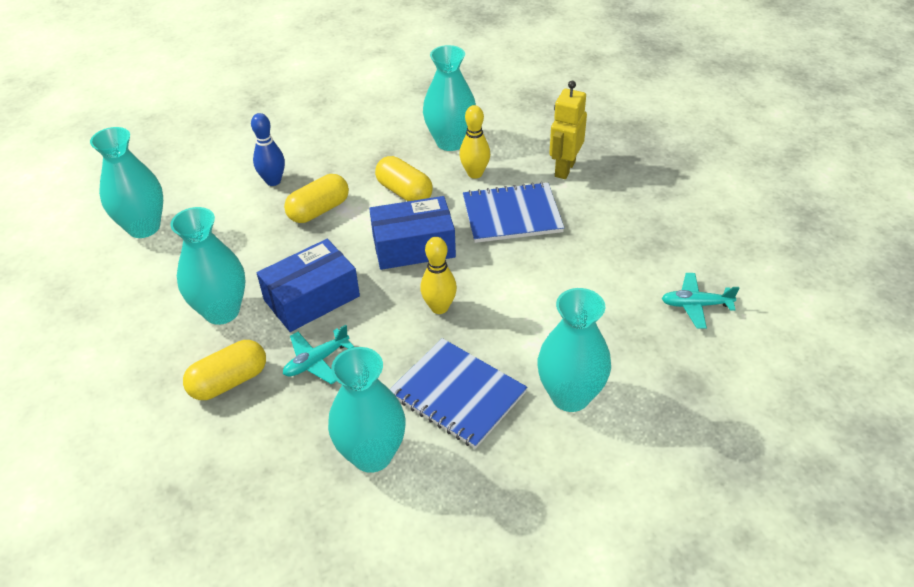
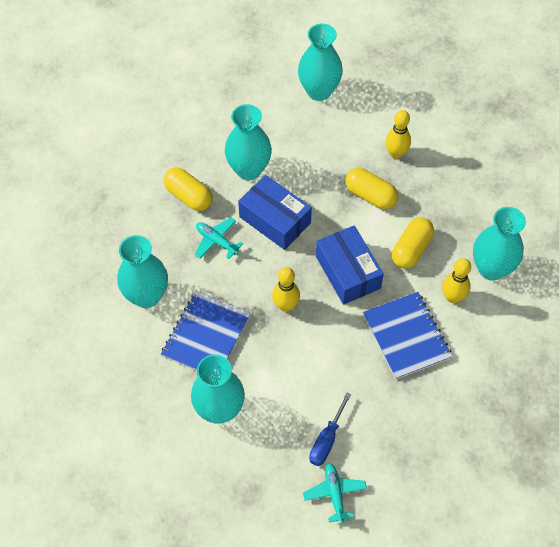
camera: 75 degrees right, 15 degrees up
(273, 181) = (396, 153): blue bowling pin -> yellow bowling pin
(564, 169) = (483, 368): yellow robot -> none
(628, 301) = (326, 440): none -> blue screwdriver

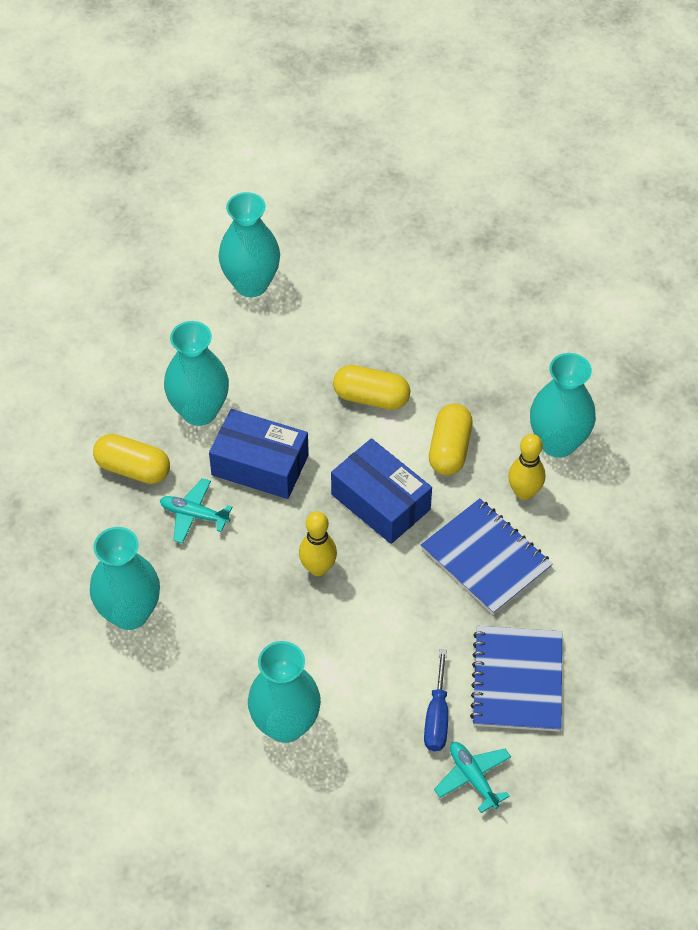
camera: 20 degrees left, 5 degrees down
(206, 335) = (230, 638): blue notebook -> blue notebook (517, 680)
(396, 153) = (382, 335): yellow bowling pin -> none

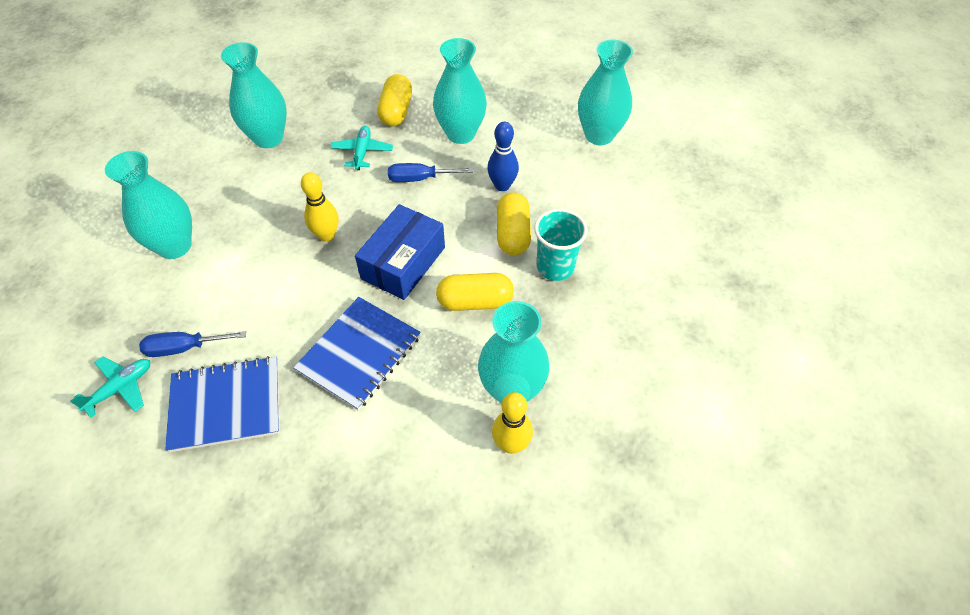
camera: 75 degrees right, 0 degrees up
(260, 465) = (420, 179): blue box -> blue screwdriver
(298, 390) = (502, 186): none -> blue bowling pin
(426, 373) = (555, 267): none -> turquoise cup
(524, 492) = (443, 371): yellow bowling pin -> yellow bowling pin (511, 444)

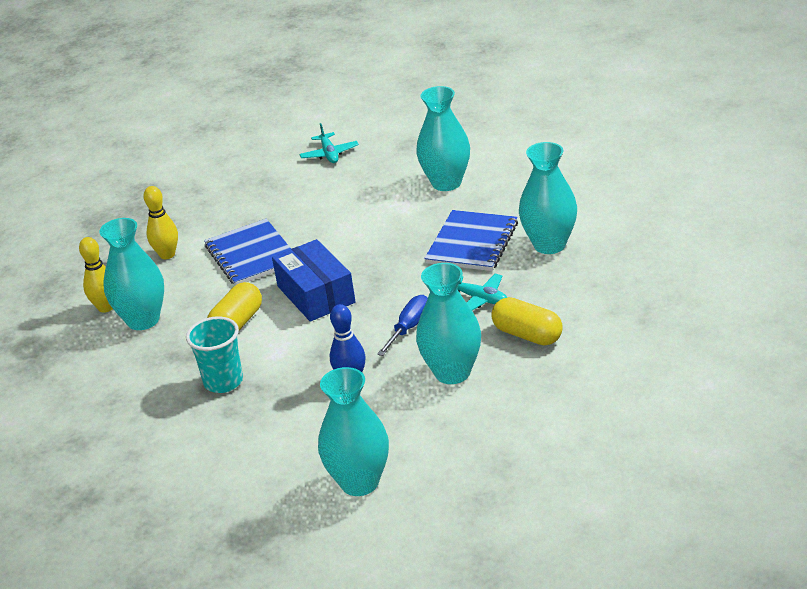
camera: 125 degrees right, 20 degrees down
(184, 348) = (338, 180): blue screwdriver -> none
(226, 405) = (271, 193): blue notebook -> blue notebook (472, 243)
(326, 235) = (387, 259): yellow bowling pin -> yellow bowling pin (167, 255)
(513, 234) = (285, 367): yellow capsule -> none

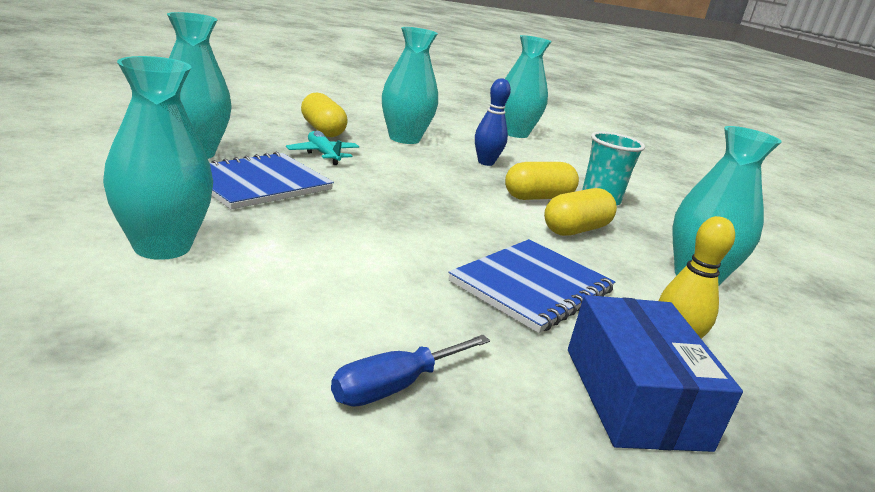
camera: 165 degrees left, 10 degrees down
(106, 307) = (758, 312): yellow bowling pin -> none
(251, 255) = (532, 286): blue notebook -> blue notebook turned 45 degrees clockwise
(279, 350) = (538, 197): none -> yellow capsule
(316, 294) = (474, 216): blue box -> blue box (634, 396)
(329, 154) = (247, 412): turquoise plane -> none
(409, 327) = (407, 165): blue screwdriver -> blue screwdriver (395, 386)

